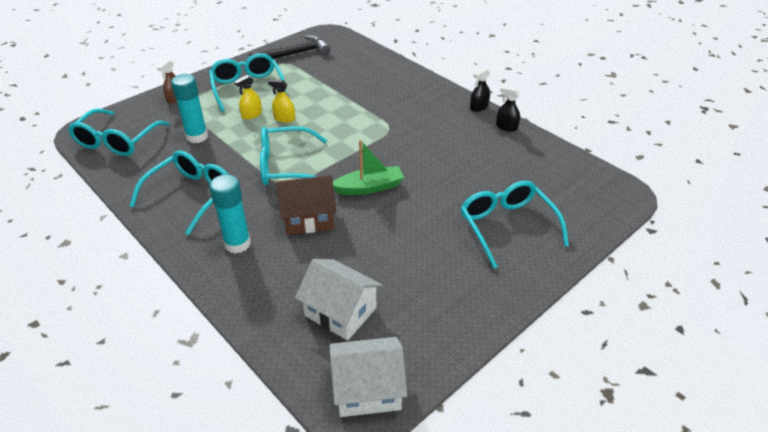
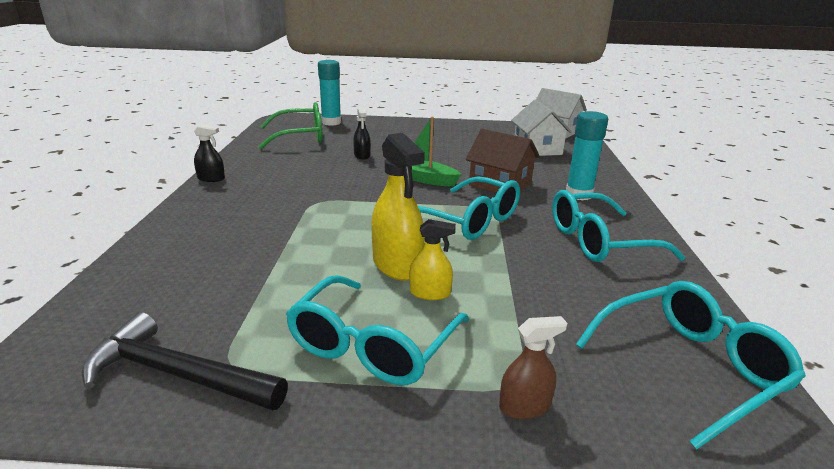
camera: 135 degrees left, 15 degrees down
(197, 137) = (542, 303): turquoise glue stick -> turquoise glue stick (331, 122)
(284, 118) = (397, 265): yellow spray bottle -> yellow spray bottle, size x1.81
(506, 127) = (238, 161): black spray bottle -> black spray bottle (362, 155)
(506, 226) = (377, 134): turquoise glasses -> none
(544, 178) = (301, 137): none -> green glasses

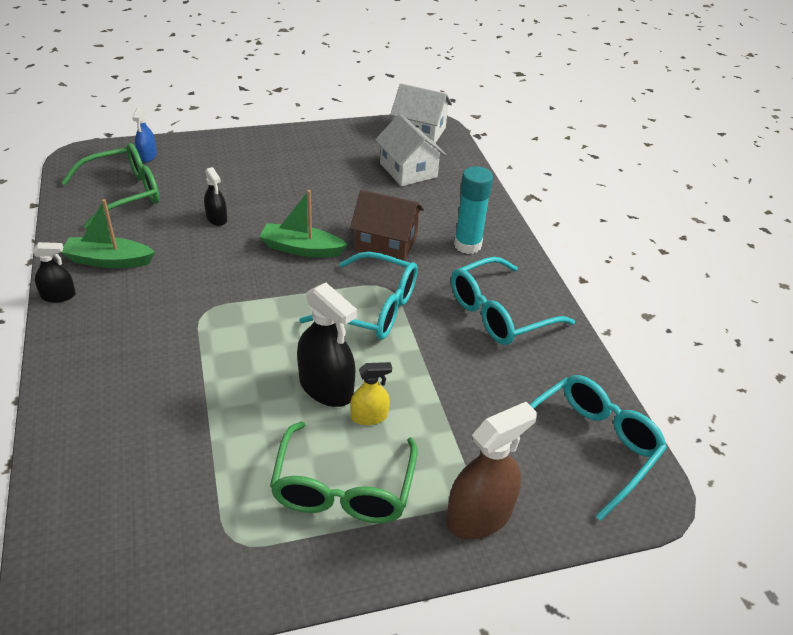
camera: 20 degrees left, 15 degrees up
(177, 374) = (193, 562): black hammer -> none
(263, 166) = (108, 260): none -> green boat
(331, 122) = (147, 156): turquoise glue stick -> blue spray bottle
(372, 346) = (343, 489): turquoise glasses -> green glasses
(397, 265) = (326, 387): yellow spray bottle -> black spray bottle
(524, 406) = (479, 516): brown spray bottle -> brown spray bottle, size x1.81

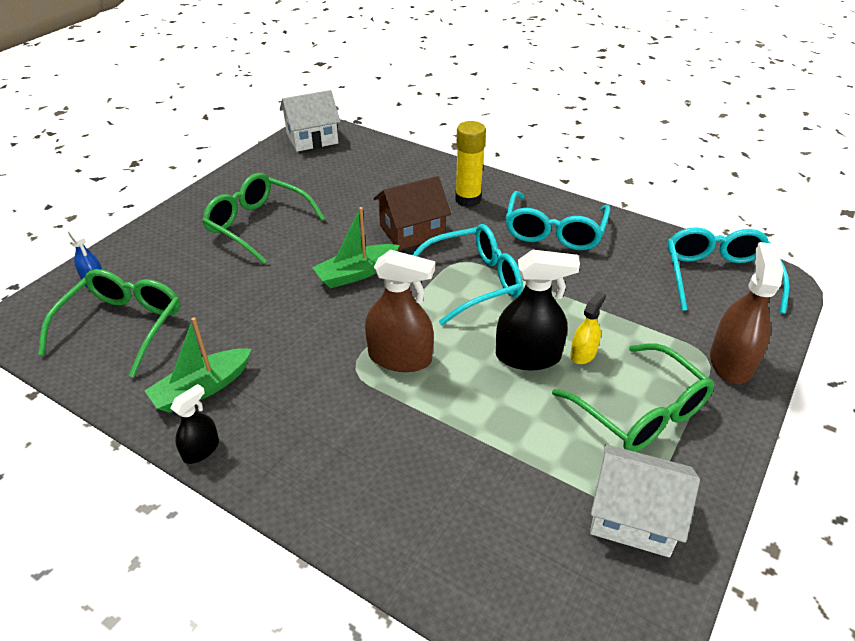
camera: 40 degrees left, 0 degrees up
(217, 218) = (248, 293): black spray bottle -> none
(242, 324) = (400, 357): none -> brown spray bottle
(289, 175) = (257, 225): none -> green glasses
(408, 170) = (347, 171): white house -> white house (633, 516)
(467, 245) = (468, 199): turquoise glue stick -> yellow glue stick

